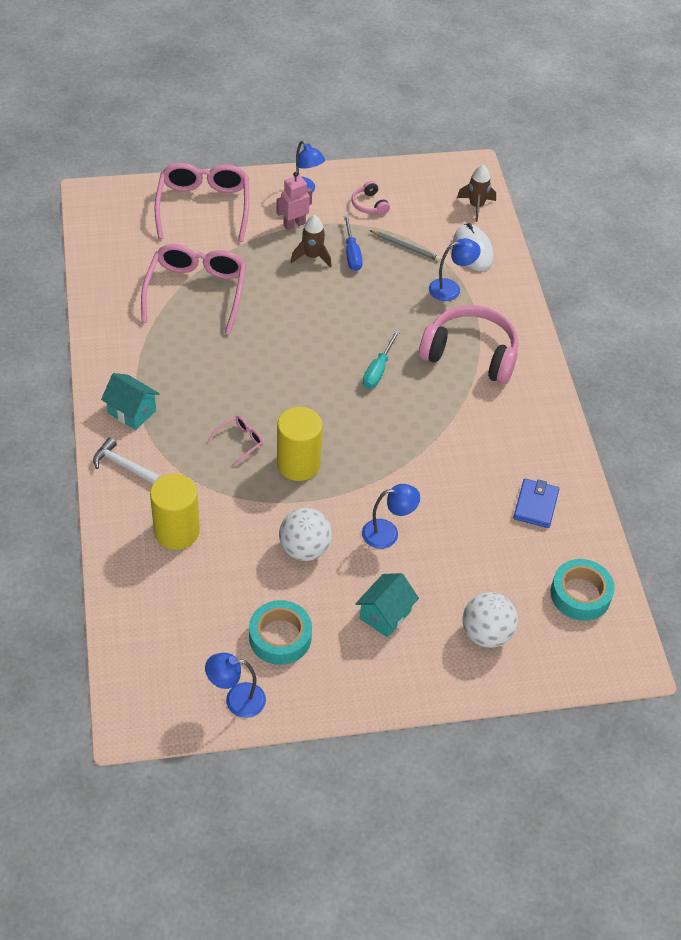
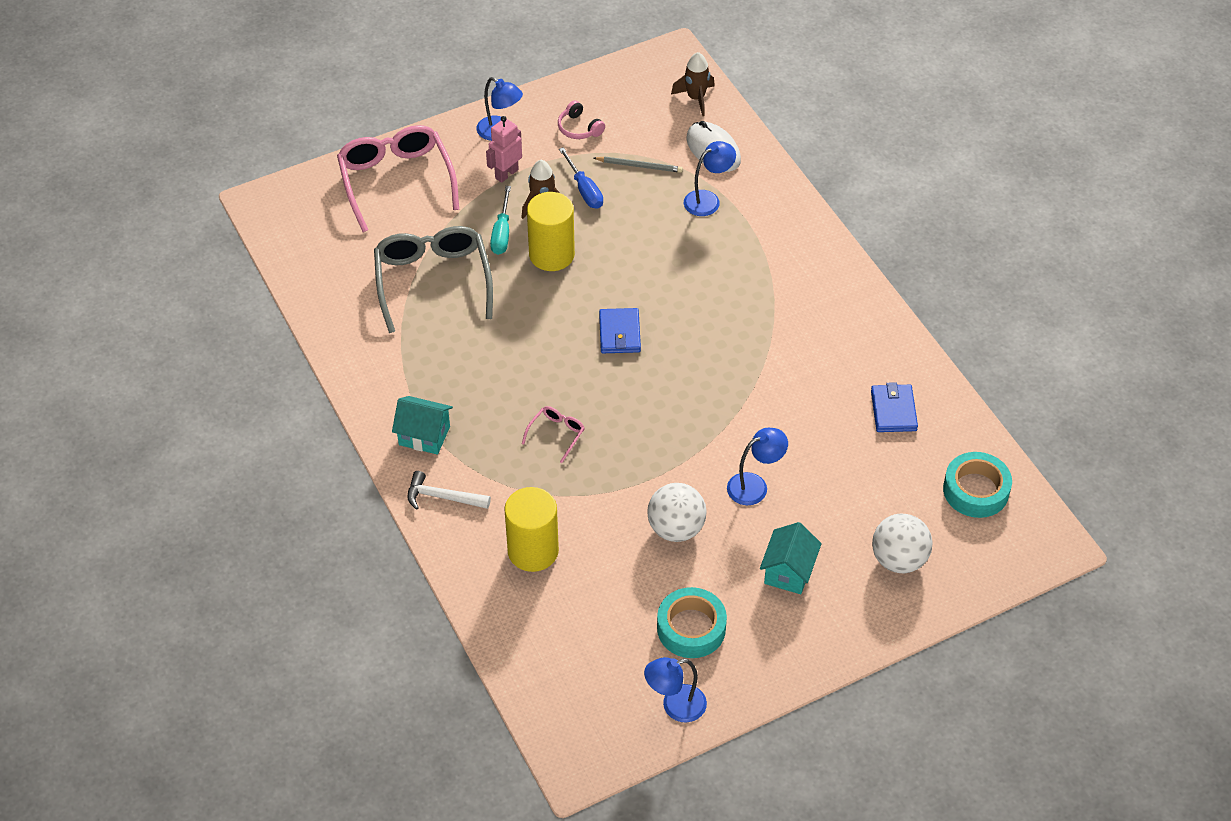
camera: 15 degrees left, 0 degrees up
(196, 292) = (433, 281): pink glasses -> grey glasses
(298, 464) = (629, 440): yellow cylinder -> yellow cylinder (551, 255)
(329, 375) = (619, 333): none -> blue wallet
(378, 370) = (669, 313): turquoise screwdriver -> turquoise screwdriver (502, 233)
(470, 354) = (759, 267): pink headphones -> none

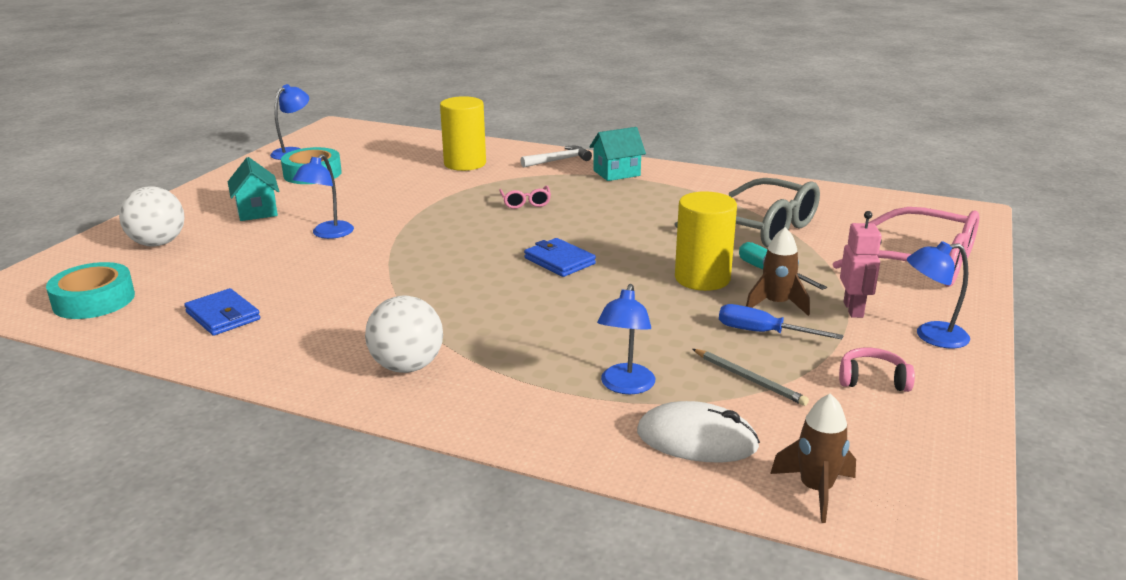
camera: 140 degrees right, 25 degrees down
(639, 166) = (749, 379): grey pencil -> grey pencil turned 105 degrees counterclockwise
(676, 528) = (372, 199): white ball -> white ball (407, 366)

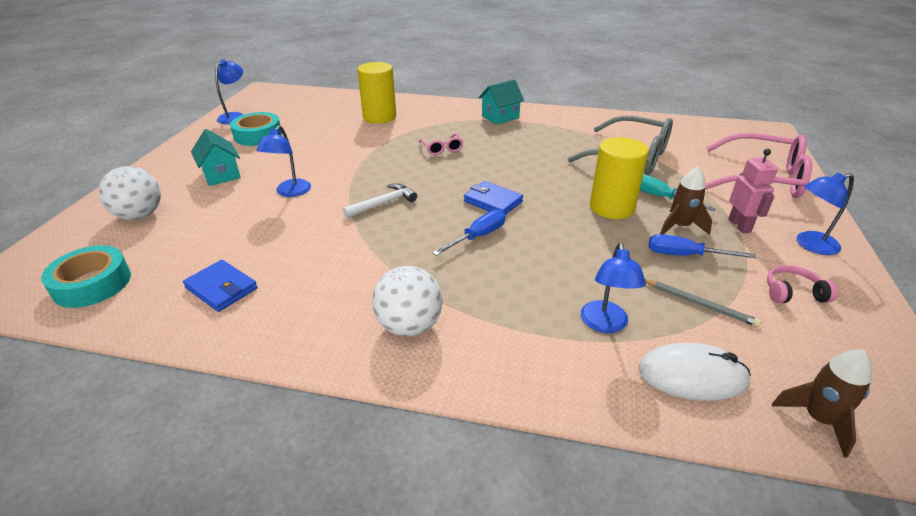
camera: 10 degrees left, 10 degrees up
(523, 294) = (478, 236): none -> blue screwdriver
(559, 160) = (451, 109): white hammer -> white hammer (383, 203)

